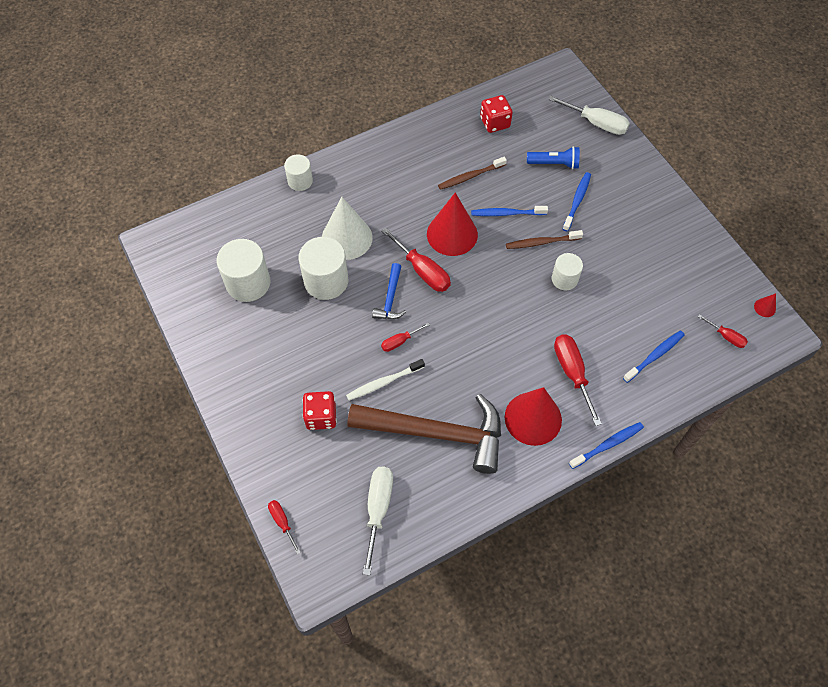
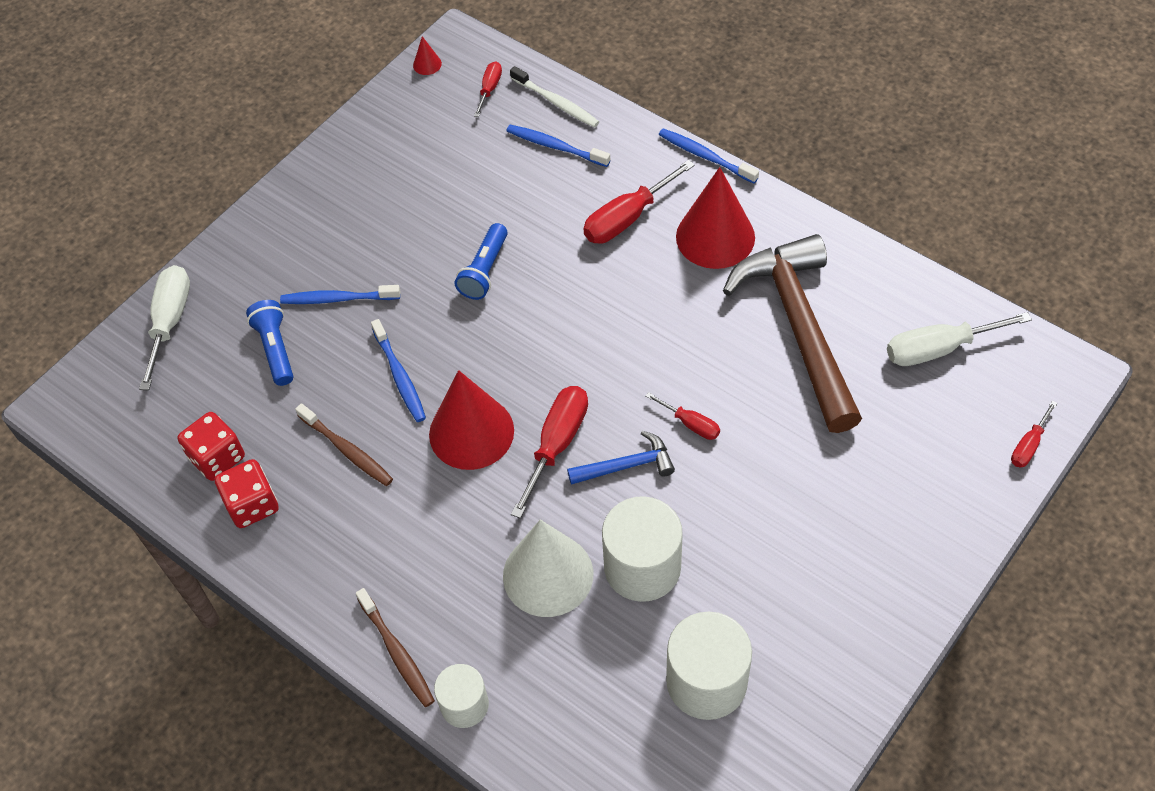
camera: 110 degrees left, 5 degrees down
(321, 416) = (861, 469): red dice -> red dice (252, 505)
(384, 382) = (764, 416): white toothbrush -> white toothbrush (556, 102)
(542, 242) = (434, 316): brown toothbrush -> brown toothbrush (397, 652)
(564, 279) = (485, 271): white cylinder -> blue flashlight

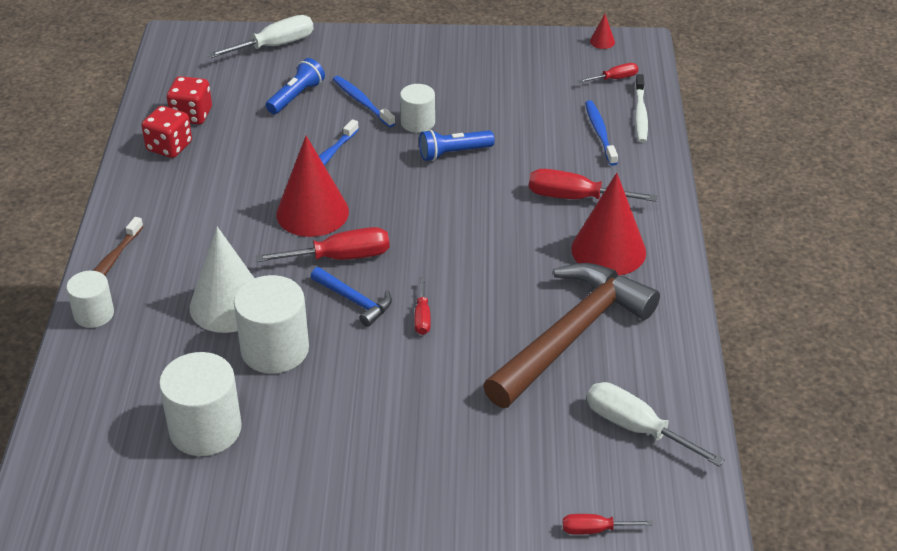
camera: 50 degrees right, 15 degrees down
(347, 450) = (246, 164): brown toothbrush -> none
(413, 272) = (418, 122): none -> white cylinder
(705, 156) = (679, 210): blue toothbrush -> none

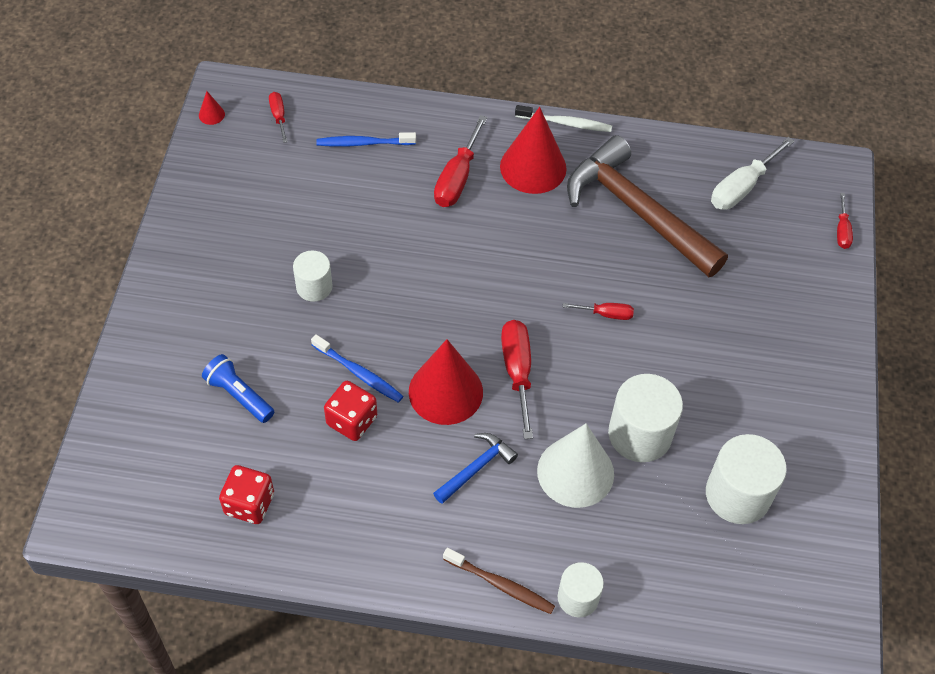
camera: 85 degrees left, 15 degrees up
(169, 147) = (306, 527): red dice -> red dice (352, 420)
(275, 45) = (129, 412): white screwdriver -> none
(354, 301) = (580, 365): blue hammer -> blue hammer (476, 468)
(362, 102) = (265, 333): blue toothbrush -> none
(453, 153) = (372, 262): blue flashlight -> none
(640, 114) = (341, 108): white toothbrush -> white toothbrush (565, 123)

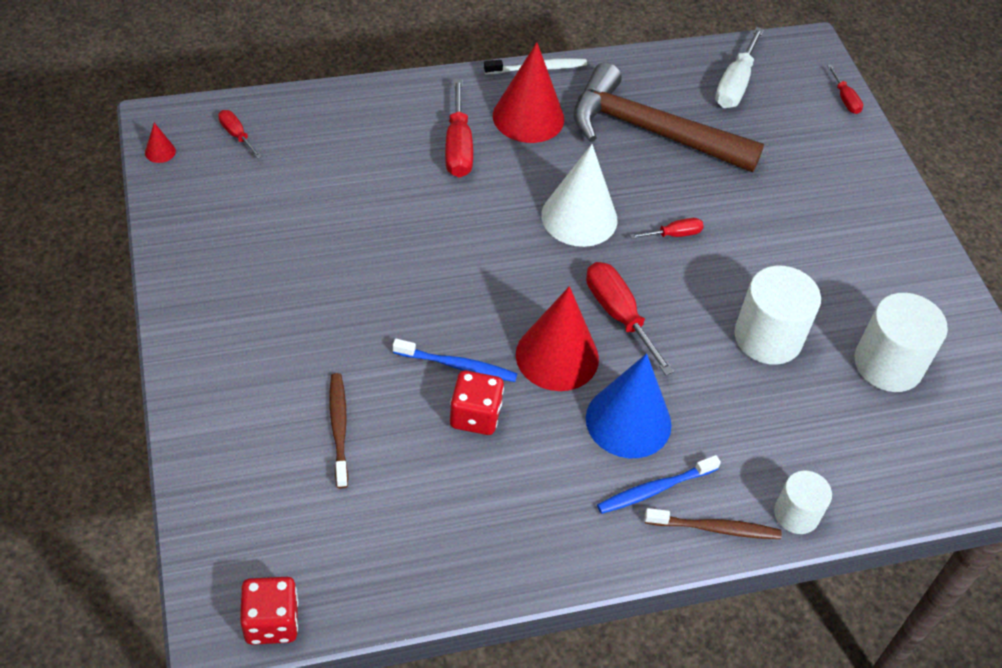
camera: 25 degrees left, 5 degrees down
(239, 395) = (339, 429): blue flashlight -> brown toothbrush
(249, 504) = (409, 538): red dice -> red dice (271, 622)
(314, 287) = (364, 293): white cylinder -> none
(364, 143) = (343, 138): blue toothbrush -> blue toothbrush (655, 489)
(476, 468) = (628, 421): blue hammer -> blue cone
(575, 472) = (727, 393): white cone -> white cone (579, 217)

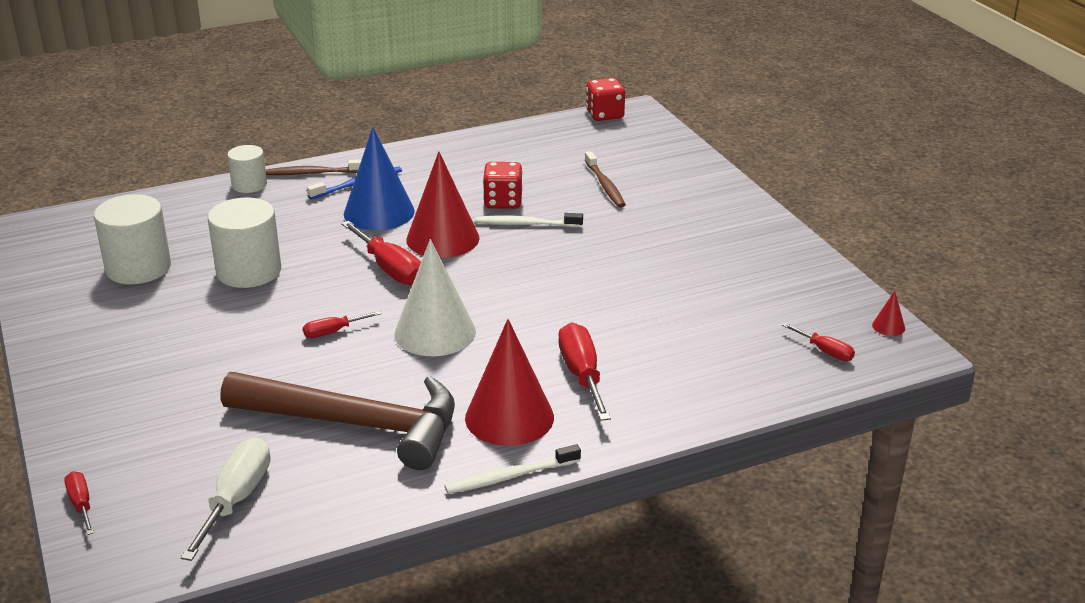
camera: 175 degrees right, 20 degrees down
(457, 365) = (526, 224): blue toothbrush -> white toothbrush

